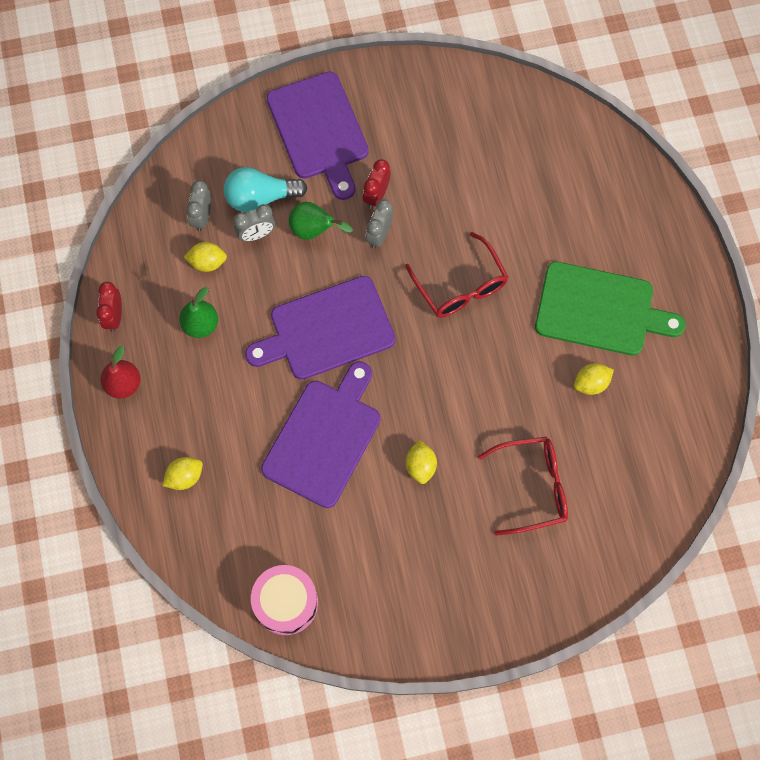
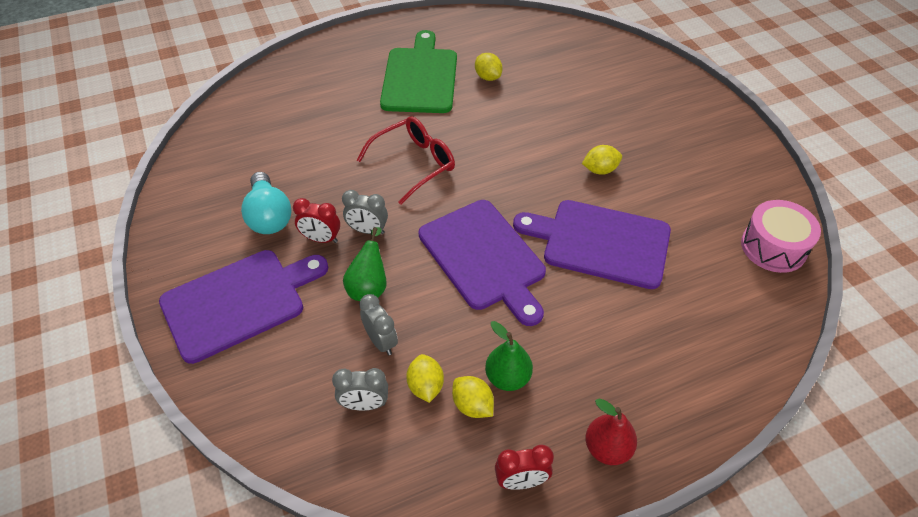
camera: 100 degrees left, 20 degrees down
(185, 477) = (691, 357): yellow lemon -> yellow lemon (472, 405)
(260, 198) = (332, 346): turquoise light bulb -> turquoise light bulb (269, 216)
(533, 487) = (589, 101): red glasses -> none

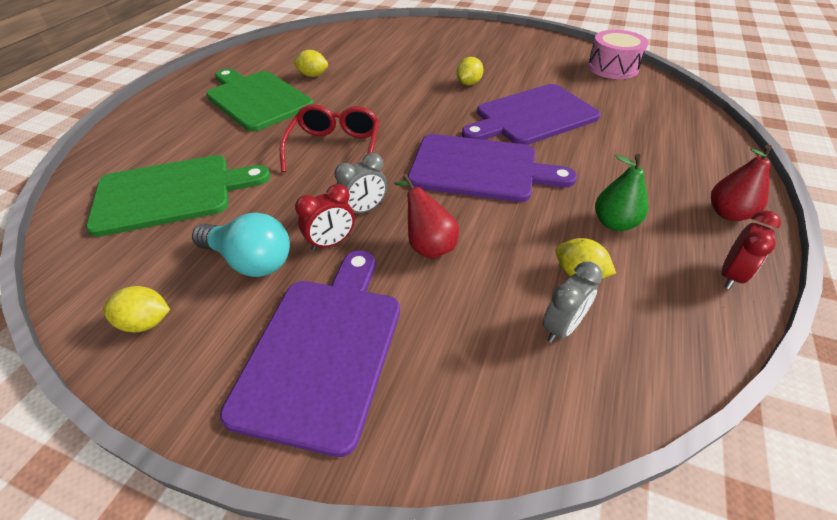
camera: 45 degrees left, 5 degrees down
(283, 131) = (171, 193): none -> green cutting board
(369, 287) = (428, 245): green pear -> red pear
(381, 341) = (498, 273): grey clock -> none
(472, 405) = (626, 258): yellow lemon -> yellow lemon (146, 322)

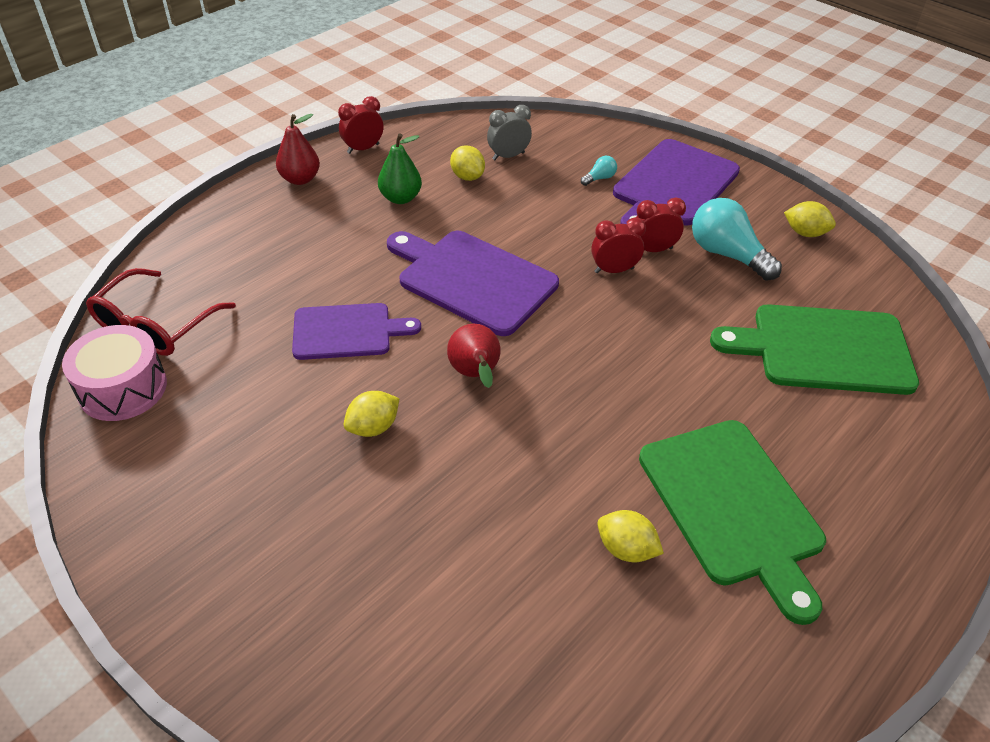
camera: 160 degrees left, 0 degrees up
(335, 148) = (624, 358): red glasses -> red glasses (155, 326)
(364, 210) = (614, 270): grey clock -> red clock
(425, 328) = (599, 178): none -> turquoise light bulb
(428, 245) = (569, 225): red pear -> red pear (475, 375)
(532, 116) = (347, 332): purple cutting board -> purple cutting board, size x0.65

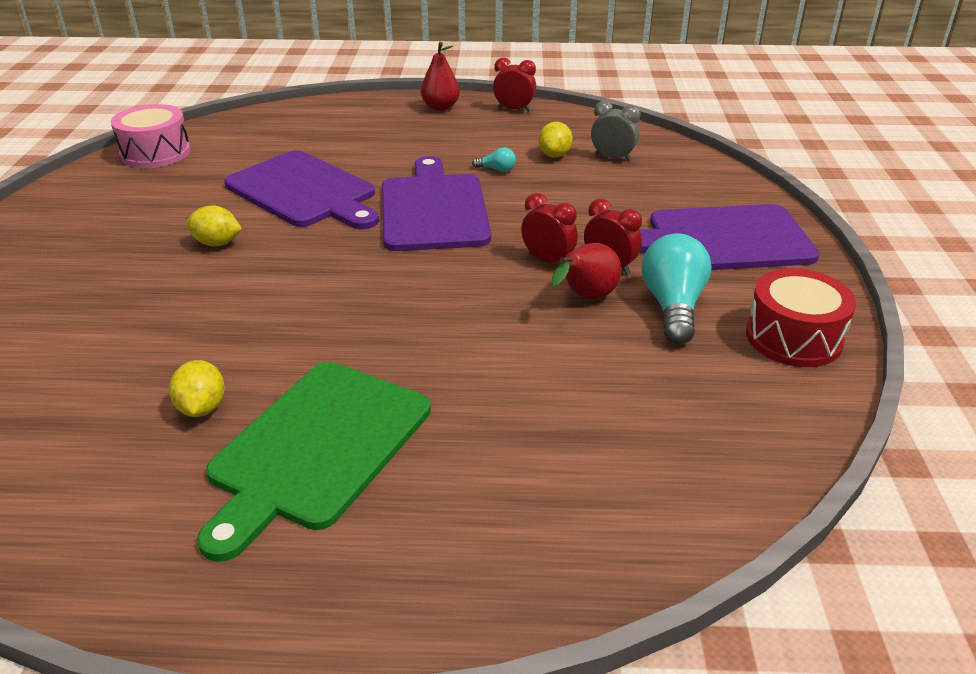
camera: 50 degrees right, 10 degrees down
(155, 326) = (224, 135): red glasses -> none
(347, 332) = (304, 192): purple cutting board -> purple cutting board, size x1.53
(400, 198) = (482, 145): green pear -> none
(475, 375) = (325, 256): red pear -> red pear (585, 298)
(599, 178) = (662, 204): turquoise light bulb -> turquoise light bulb (497, 169)
(805, 233) = (793, 337): yellow lemon -> red drum
(823, 349) = (623, 419): green cutting board -> none

